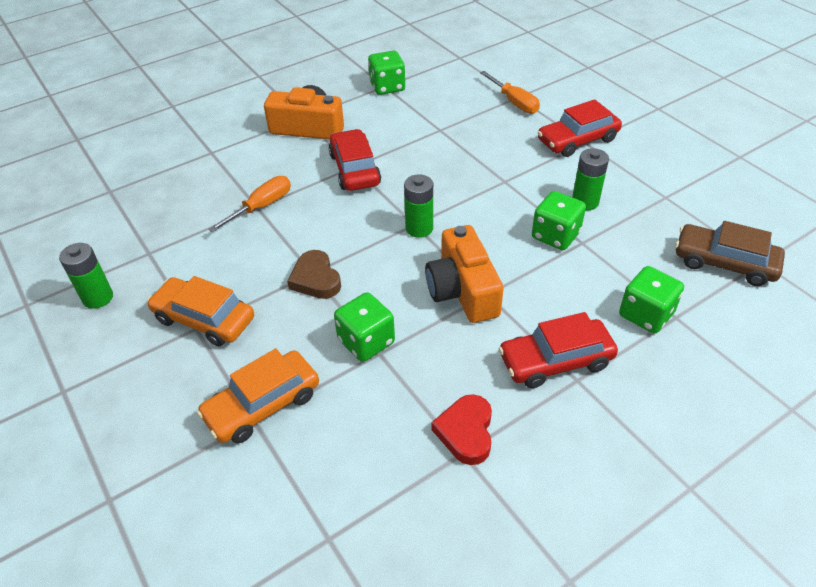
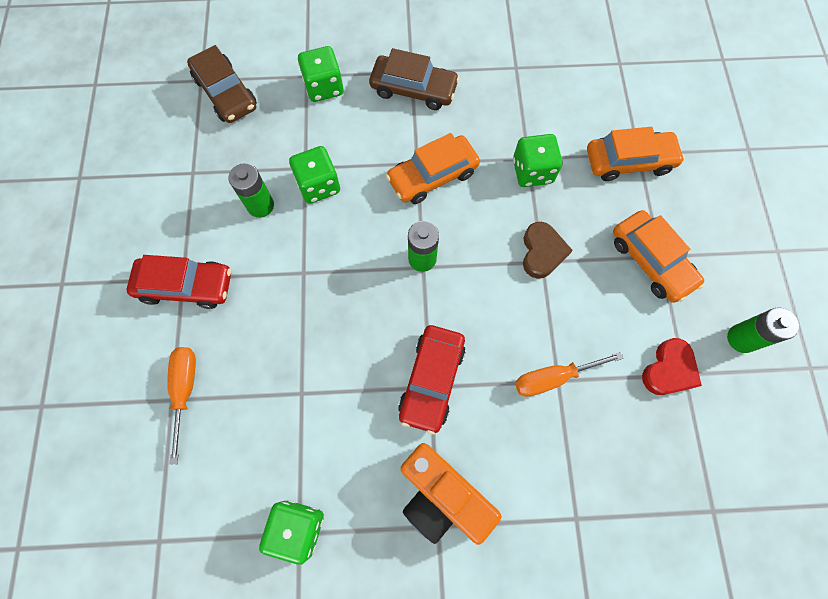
camera: 150 degrees left, 25 degrees up
(462, 290) = (432, 176): orange camera -> orange car
(466, 432) = (505, 77): red heart -> red heart (669, 370)
(555, 361) = (413, 89): red car -> brown car

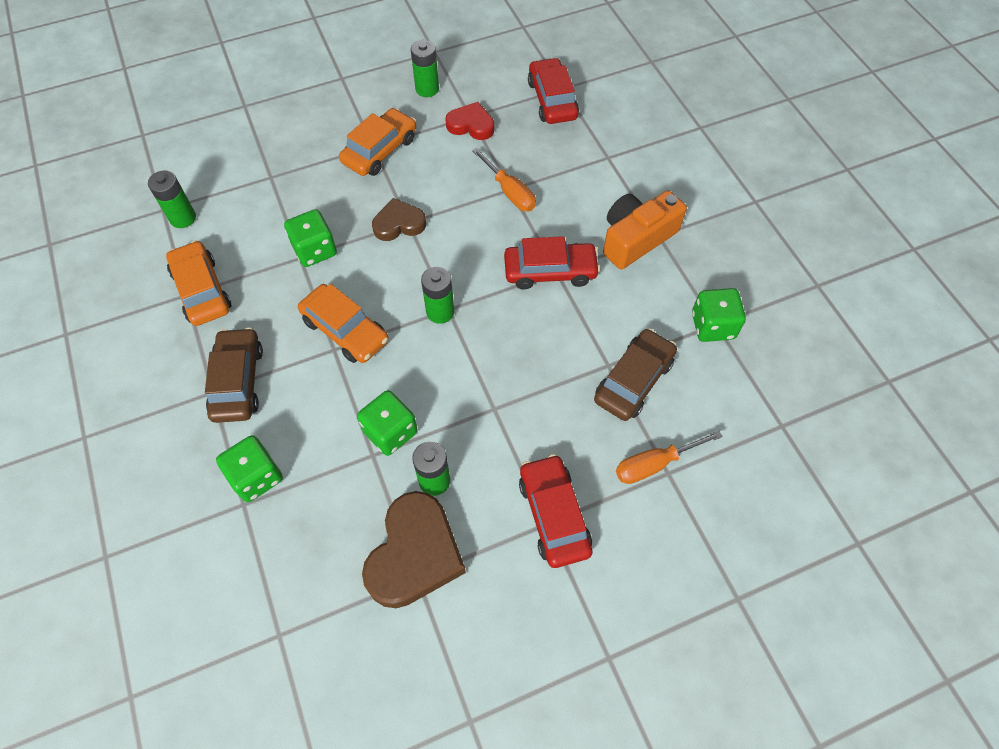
camera: 110 degrees left, 10 degrees down
(210, 175) = (414, 554): none -> brown heart
(226, 93) = (292, 591): brown car -> brown car (633, 380)
(442, 496) = (636, 238): orange camera -> orange camera turned 150 degrees counterclockwise
(604, 76) = (183, 218): none -> green battery
(629, 161) = (282, 182): orange car -> orange car (202, 290)
(693, 487) = (552, 100): none -> red car

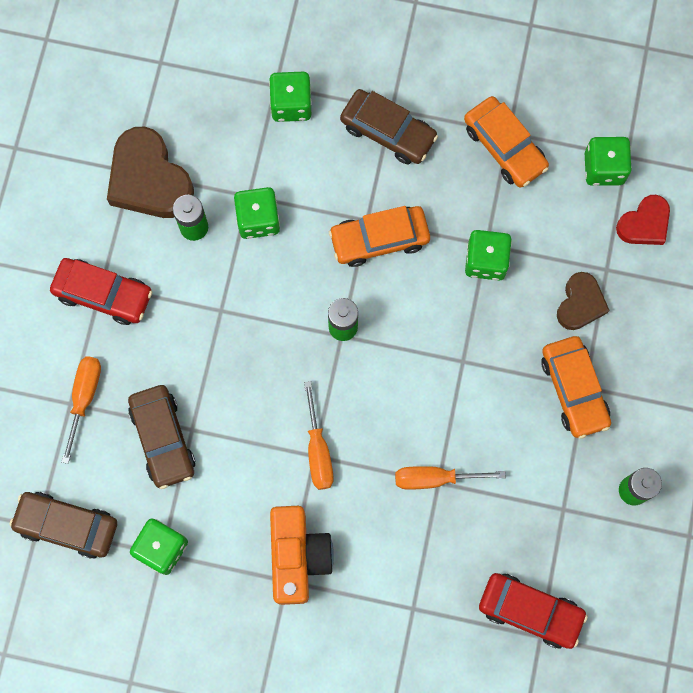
camera: 125 degrees right, 15 degrees up
(183, 218) = (603, 168): green battery -> green dice
(202, 290) = (504, 147): orange car -> orange car turned 45 degrees clockwise
(399, 224) = (466, 351): brown heart -> brown heart (580, 303)
(471, 125) = (549, 501): red heart -> red heart (644, 224)
(550, 271) = (318, 450): red car -> orange screwdriver
(760, 403) = (67, 525): none -> brown car

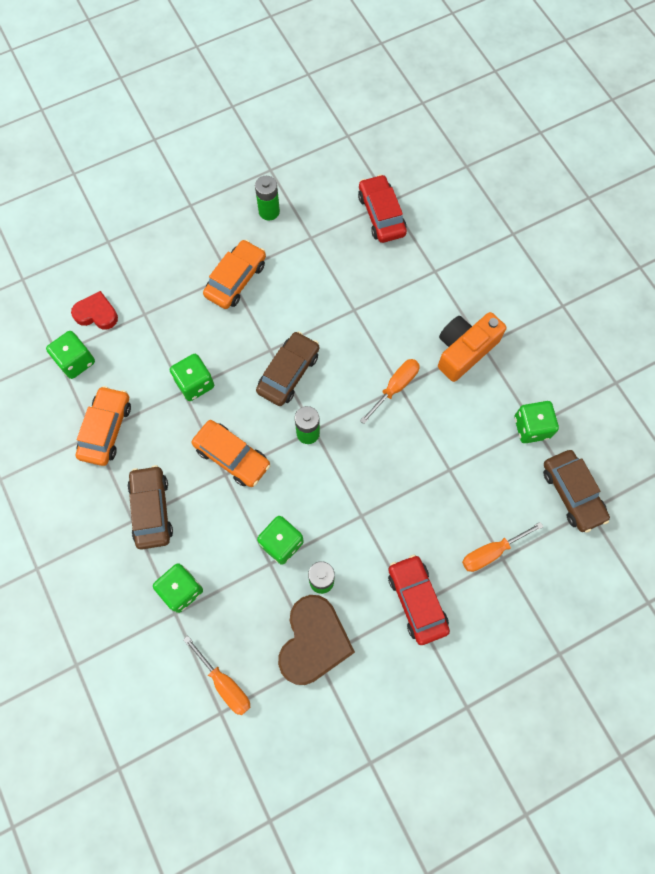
camera: 130 degrees left, 5 degrees down
(163, 438) = (470, 482): brown car -> brown car (288, 373)
(435, 478) = (353, 313): orange screwdriver -> orange screwdriver (224, 683)
(580, 303) = (179, 312): brown heart -> none

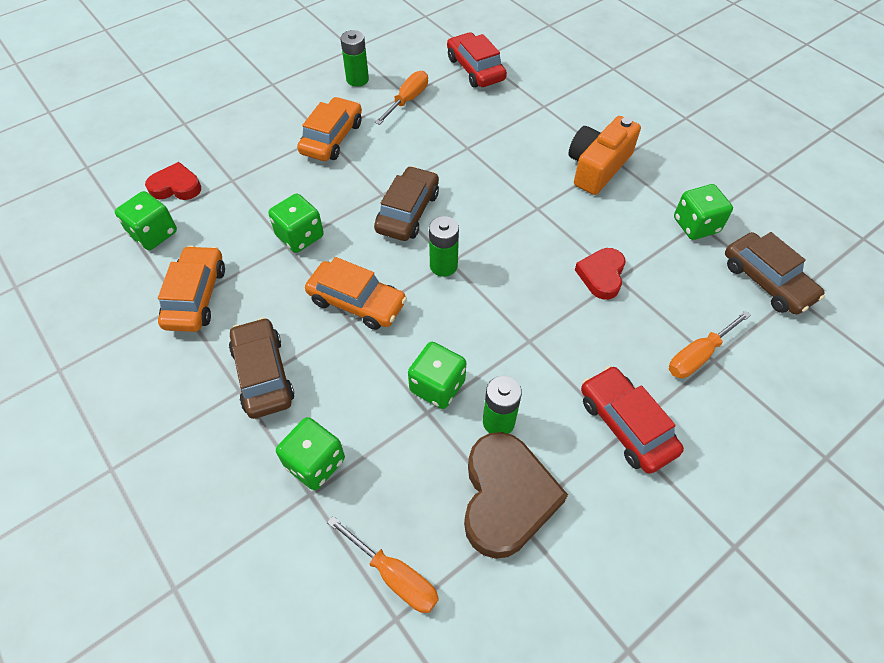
camera: 10 degrees left, 15 degrees down
(395, 388) = (532, 209): orange screwdriver -> orange screwdriver (407, 100)
(436, 464) = (601, 275): none -> red heart

